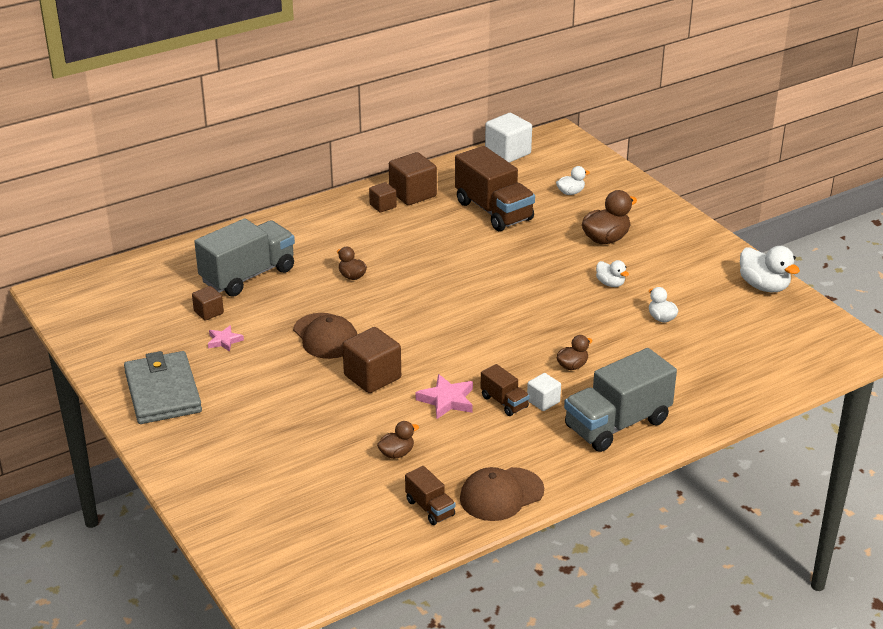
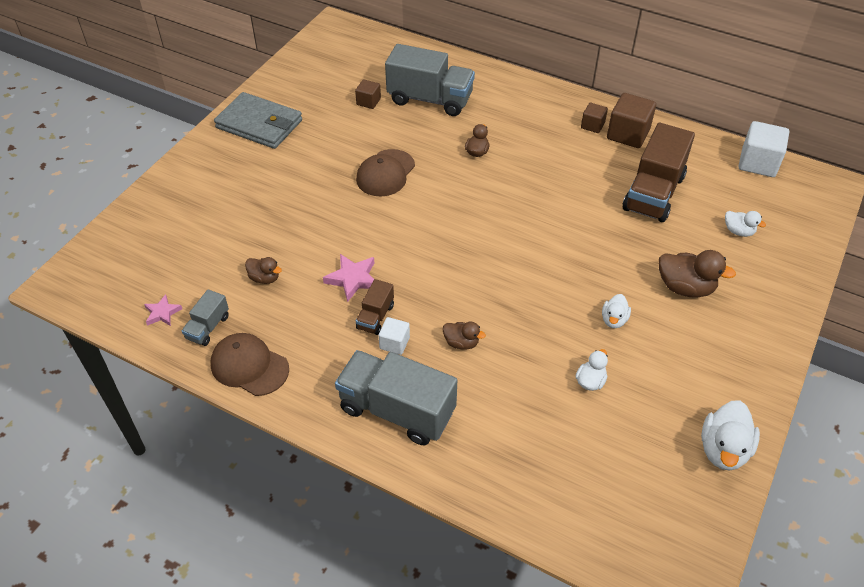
camera: 60 degrees right, 15 degrees up
(162, 392) = (259, 124): grey wallet -> grey wallet turned 75 degrees clockwise
(224, 341) = (340, 125): pink star -> pink star (162, 313)
(372, 377) = (353, 222): brown cube -> none
(430, 508) = (208, 327): brown truck -> grey truck

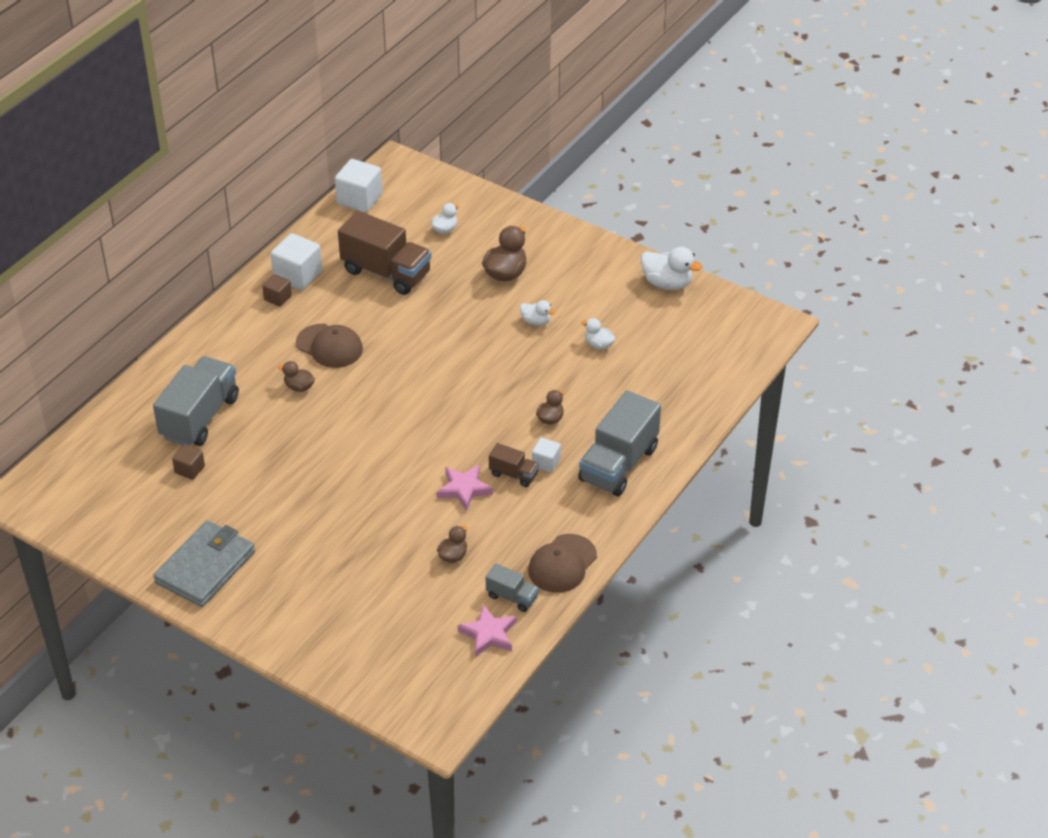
camera: 85 degrees left, 5 degrees down
(162, 313) = (488, 634): pink star -> pink star, size x1.55
(385, 173) = (316, 460): brown cap -> brown cap (329, 346)
(628, 134) = (298, 275): brown cube -> white cube

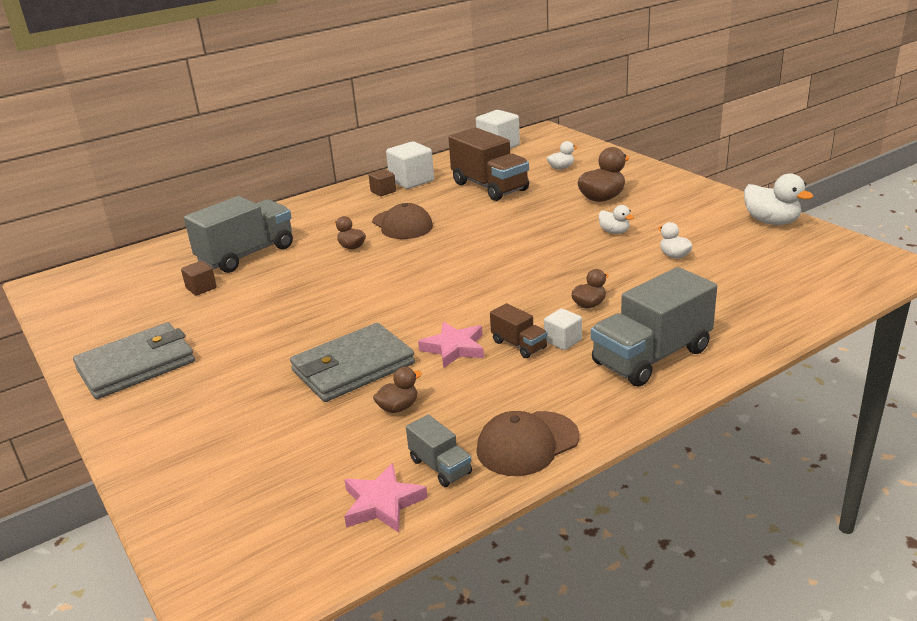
camera: 25 degrees right, 15 degrees down
(394, 527) = (353, 367): none -> grey wallet

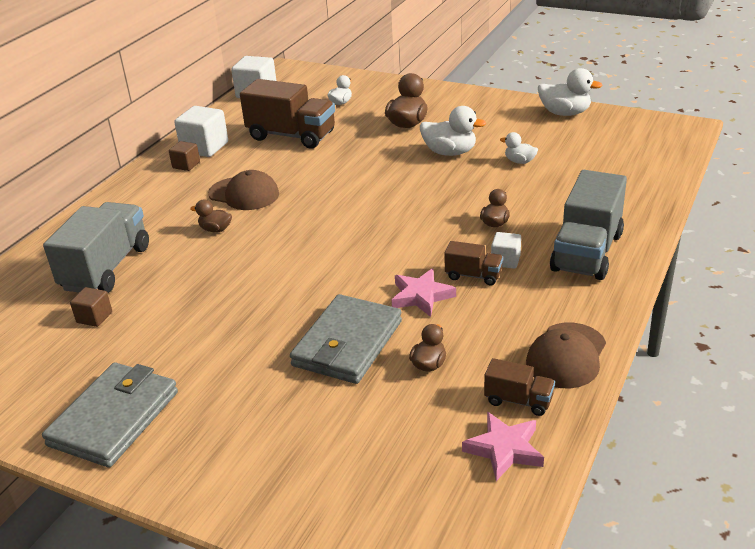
camera: 30 degrees left, 5 degrees up
(440, 466) = (518, 400): grey truck -> brown truck
(614, 232) = (450, 152): white duck -> white duck, size x1.72

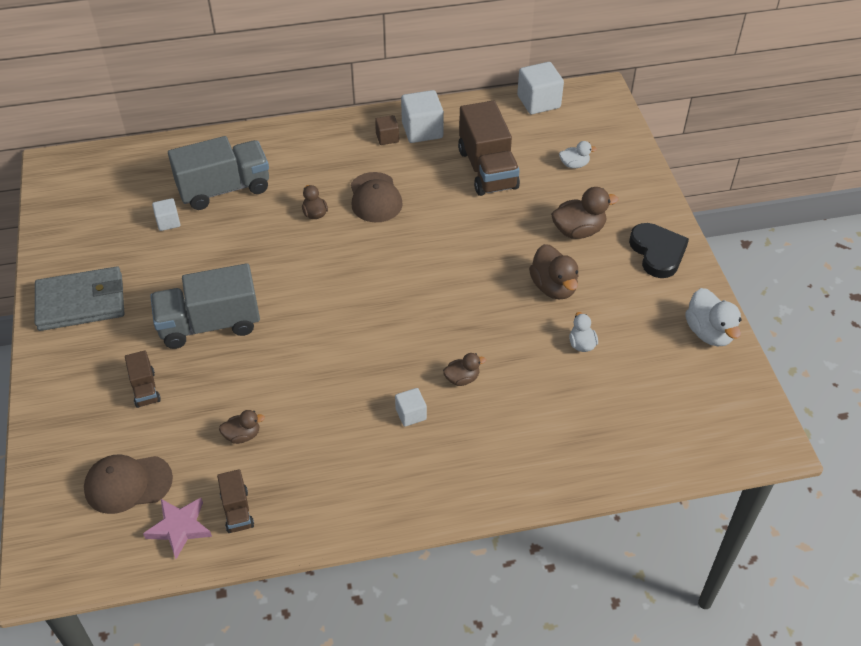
camera: 50 degrees right, 15 degrees up
(94, 317) = (168, 222): brown cube -> white cube
(347, 343) = (234, 375): grey wallet -> none
(421, 296) = (322, 386): pink star -> none
(450, 152) = (553, 287): white duck -> brown duck
(469, 104) = (657, 252): none -> black heart
(473, 275) = (373, 404): brown truck -> brown truck (145, 389)
(566, 356) = (310, 516): brown cap -> brown cap (128, 484)
(587, 252) = (467, 464): grey truck -> grey truck (210, 324)

